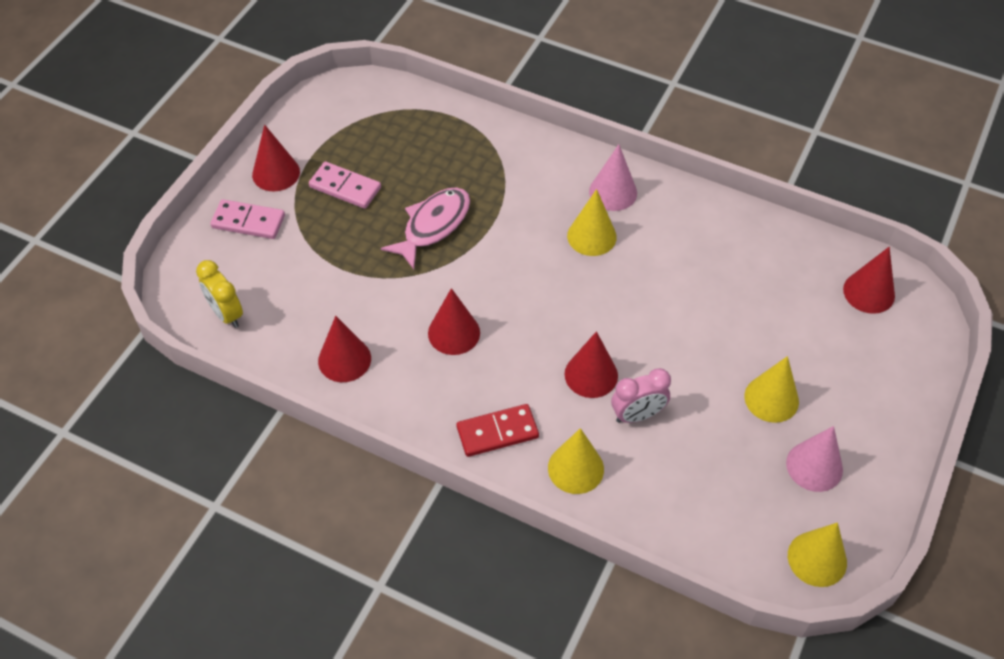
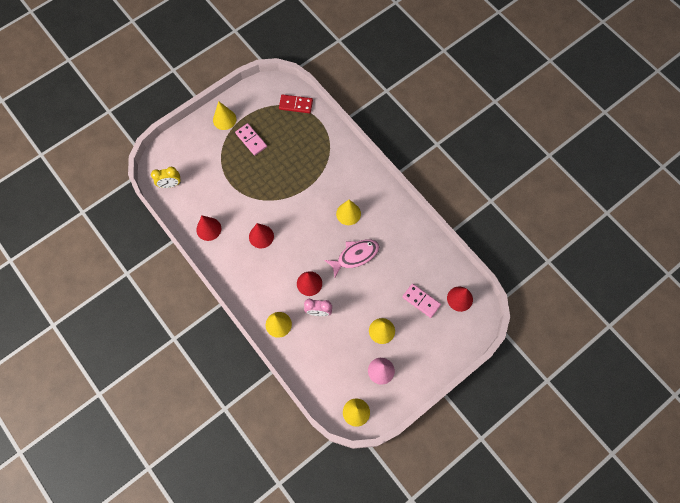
camera: 25 degrees right, 15 degrees up
(226, 314) = (170, 184): yellow clock -> yellow clock turned 90 degrees counterclockwise
(248, 221) = (201, 140): pink domino -> pink domino (421, 301)
(276, 173) = (224, 119): red cone -> yellow cone
(433, 226) = (280, 177): pink fish -> pink fish (355, 256)
(497, 432) = (255, 293): red domino -> red domino (296, 105)
(613, 192) = (371, 194): pink cone -> none

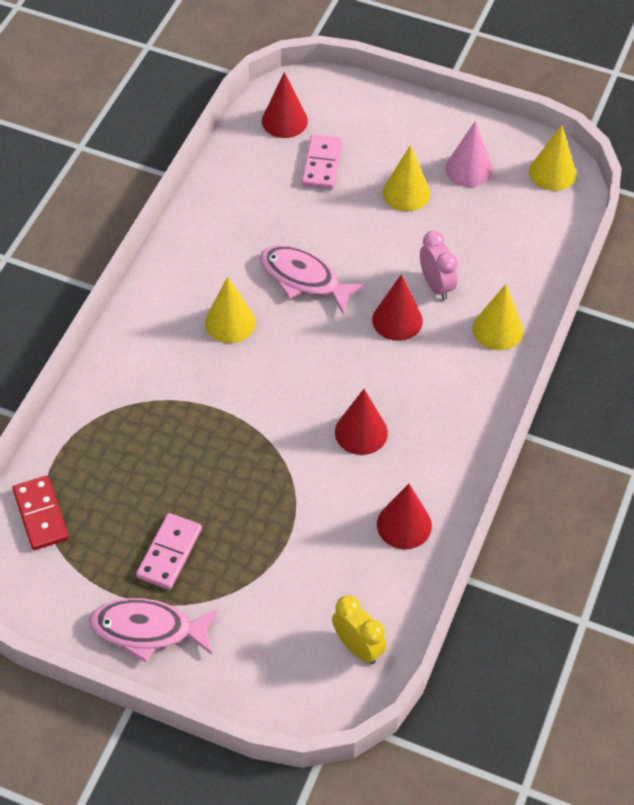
camera: 120 degrees left, 15 degrees down
(224, 119) = (148, 630): yellow cone -> pink fish

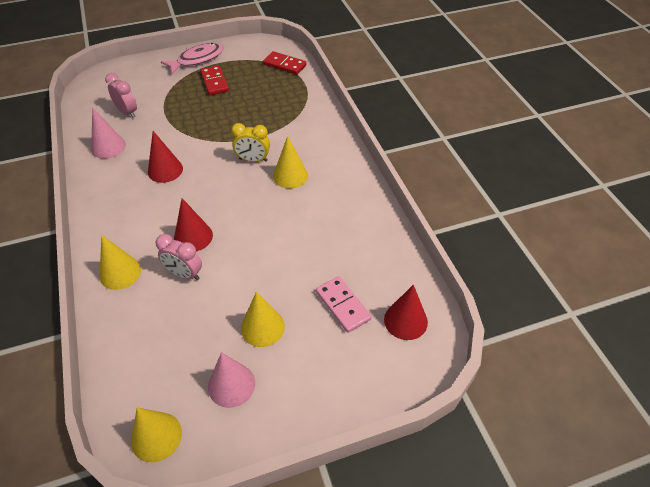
camera: 140 degrees right, 5 degrees down
(169, 553) = (215, 82): pink domino -> red domino
(304, 279) = (274, 223): pink fish -> none
(336, 578) = (127, 112): none -> pink clock
(358, 647) = (97, 98): yellow clock -> yellow clock (253, 160)
(404, 525) = (108, 147): red cone -> pink cone

